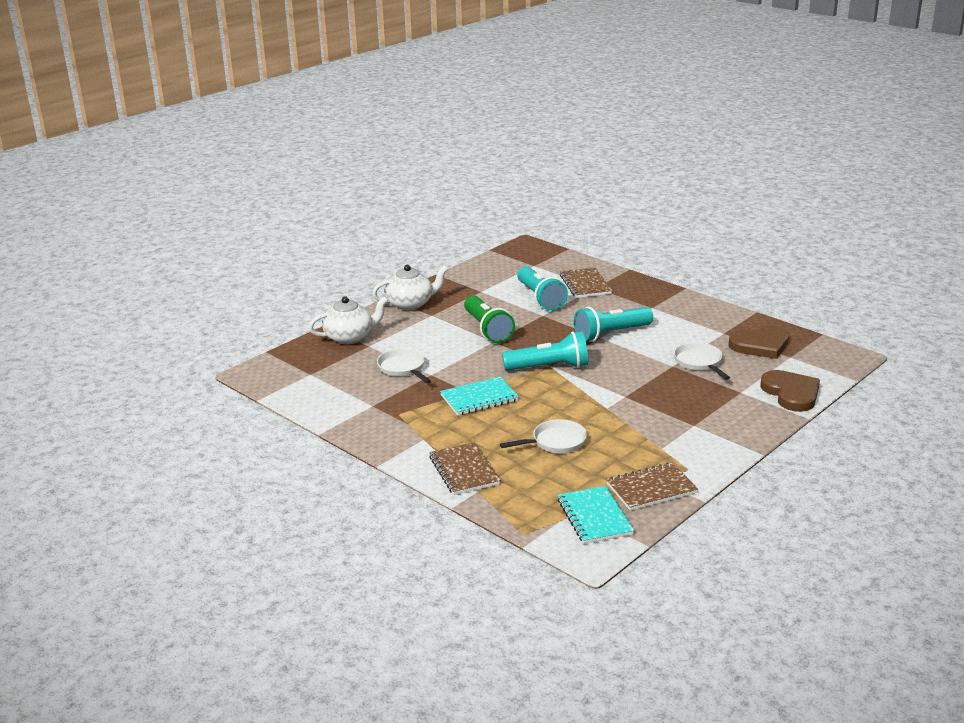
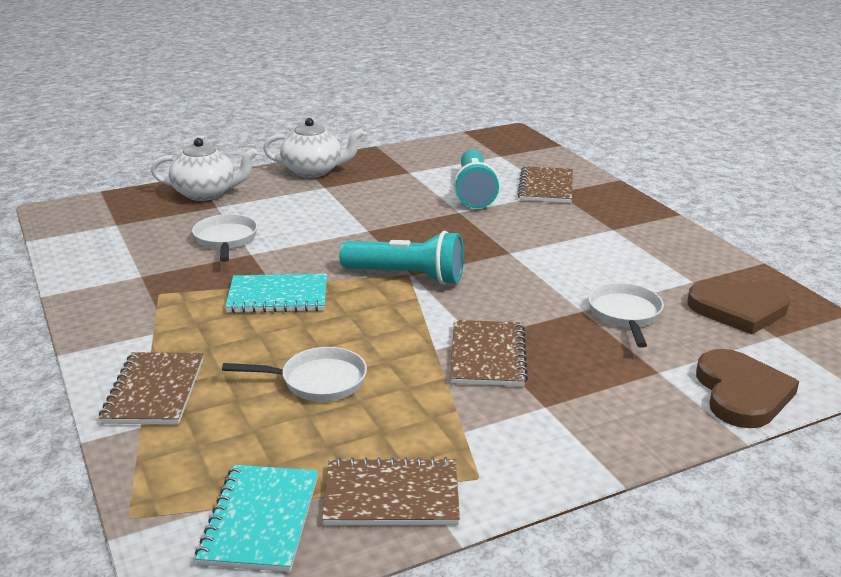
camera: 20 degrees right, 0 degrees up
(487, 329) = (374, 215): green flashlight -> none
(611, 334) = (528, 251): turquoise flashlight -> none
(640, 405) = (487, 355): none -> brown notebook

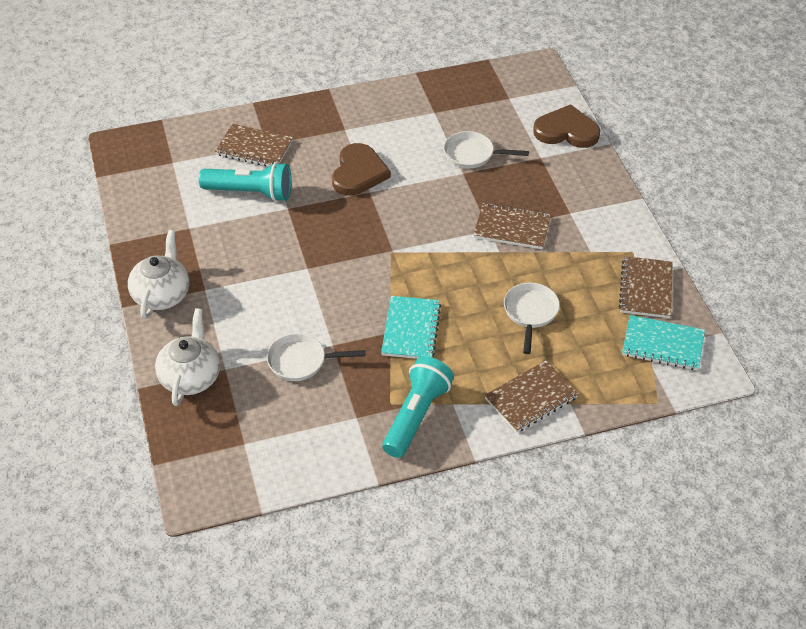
camera: 80 degrees left, 20 degrees up
(154, 391) = (531, 398): brown notebook -> brown notebook turned 45 degrees counterclockwise
(407, 276) = (395, 253): turquoise flashlight -> turquoise flashlight (416, 416)
(738, 309) = (475, 103): brown heart -> brown heart (358, 173)

